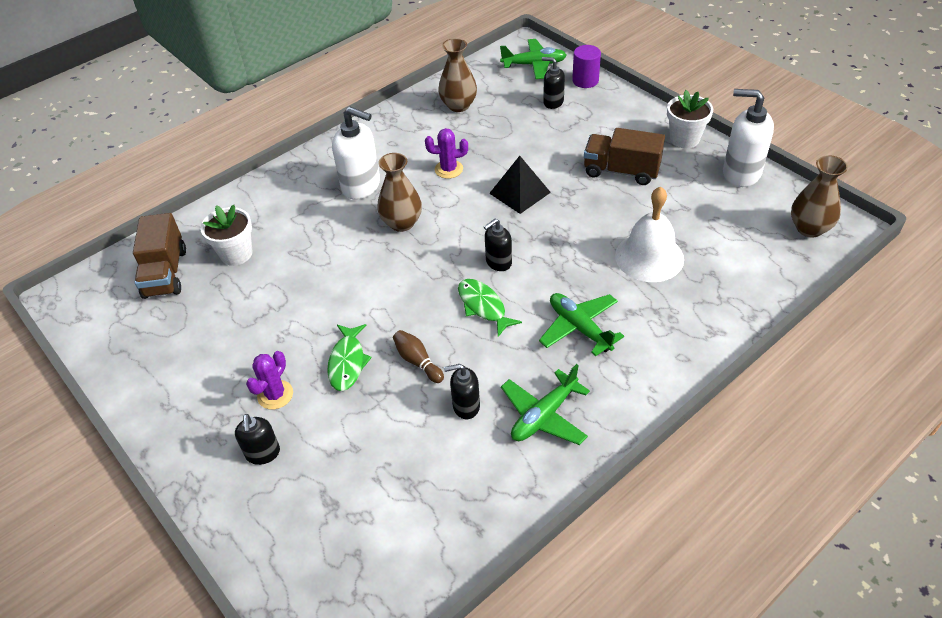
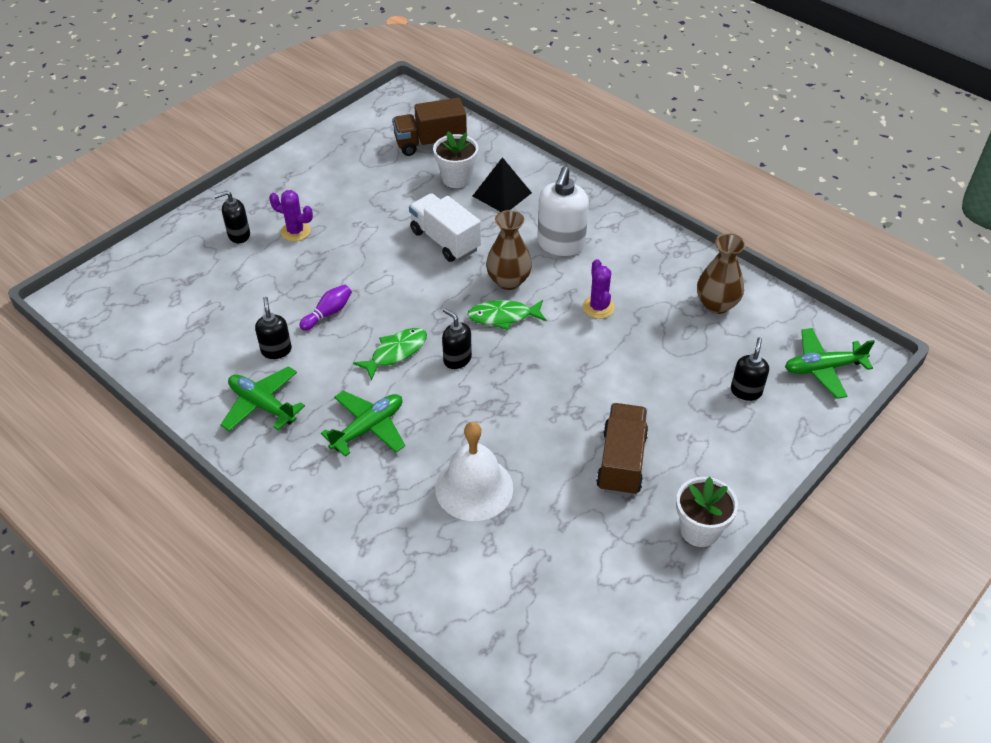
camera: 80 degrees right, 0 degrees up
(331, 266) = (445, 240): none -> white truck
(347, 362) = (328, 268): green fish -> green fish (503, 317)
(417, 361) = (328, 313): brown bowling pin -> purple bowling pin
(519, 192) = (568, 369): black pyramid -> black pyramid (502, 194)
(534, 65) = (823, 368): green plane -> green plane turned 90 degrees clockwise
(585, 80) = (803, 422): purple cylinder -> none
(741, 173) = (638, 591): white soap dispenser -> none
(809, 228) = (538, 660): brown vase -> none

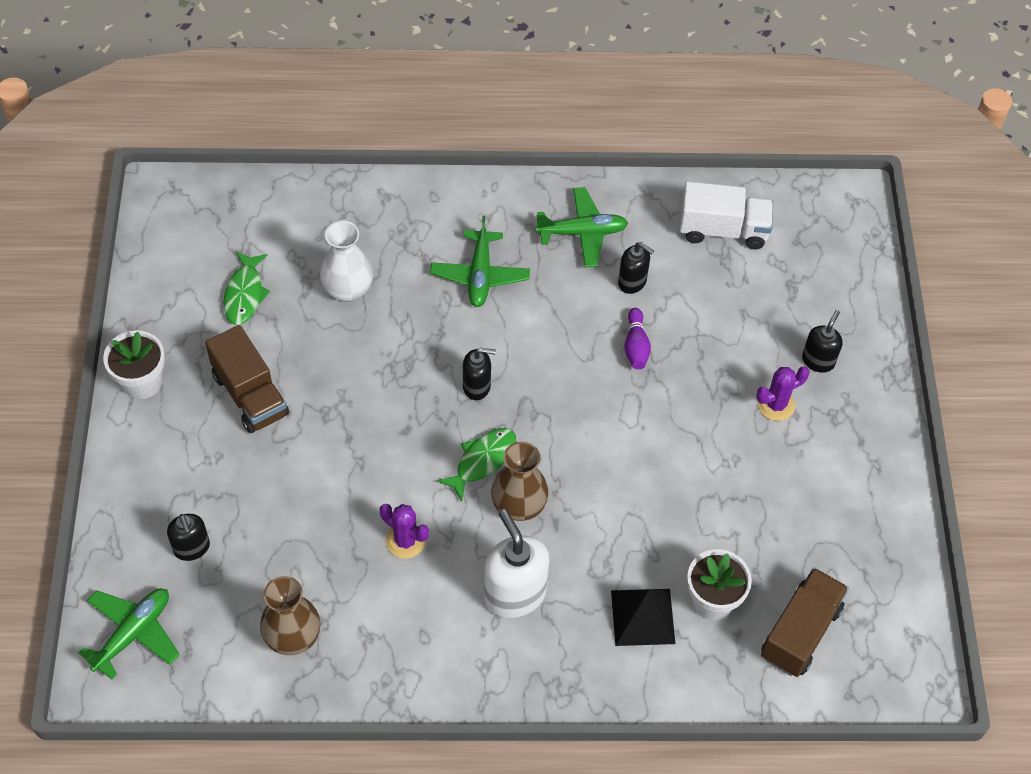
camera: 135 degrees right, 10 degrees up
(396, 352) = (535, 353): green fish -> green fish (245, 294)
(445, 240) = (630, 506): white truck -> white truck (723, 230)
(474, 488) = (348, 289): white bell -> white vase

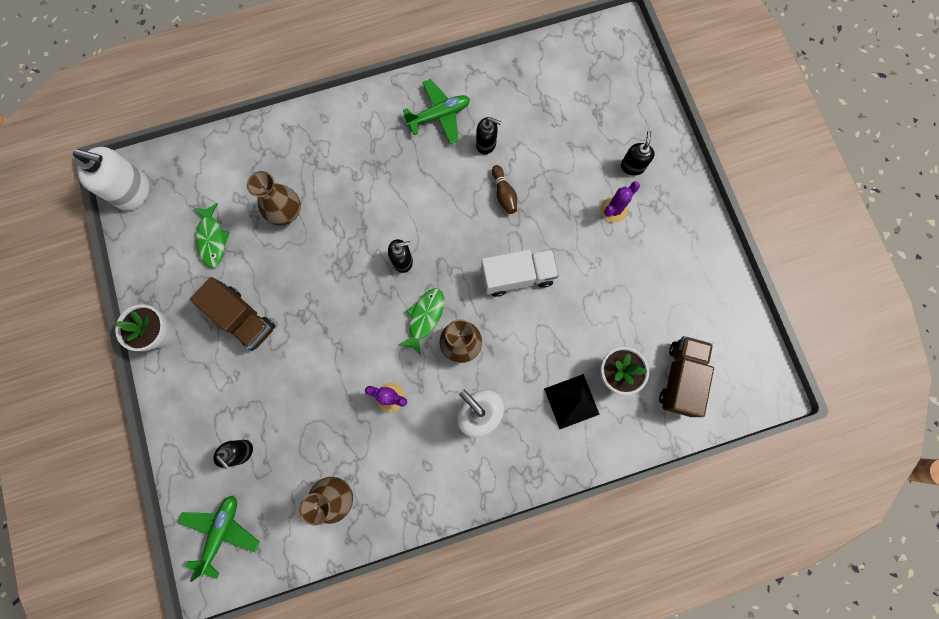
camera: 15 degrees left, 20 degrees up
(167, 214) = (133, 191): none -> white soap dispenser
(348, 289) = (286, 212): white vase -> brown vase
(480, 275) = (377, 172): green plane -> none
(636, 346) = (504, 194): purple bowling pin -> brown bowling pin
(723, 230) = (537, 83): white truck -> white truck (517, 276)

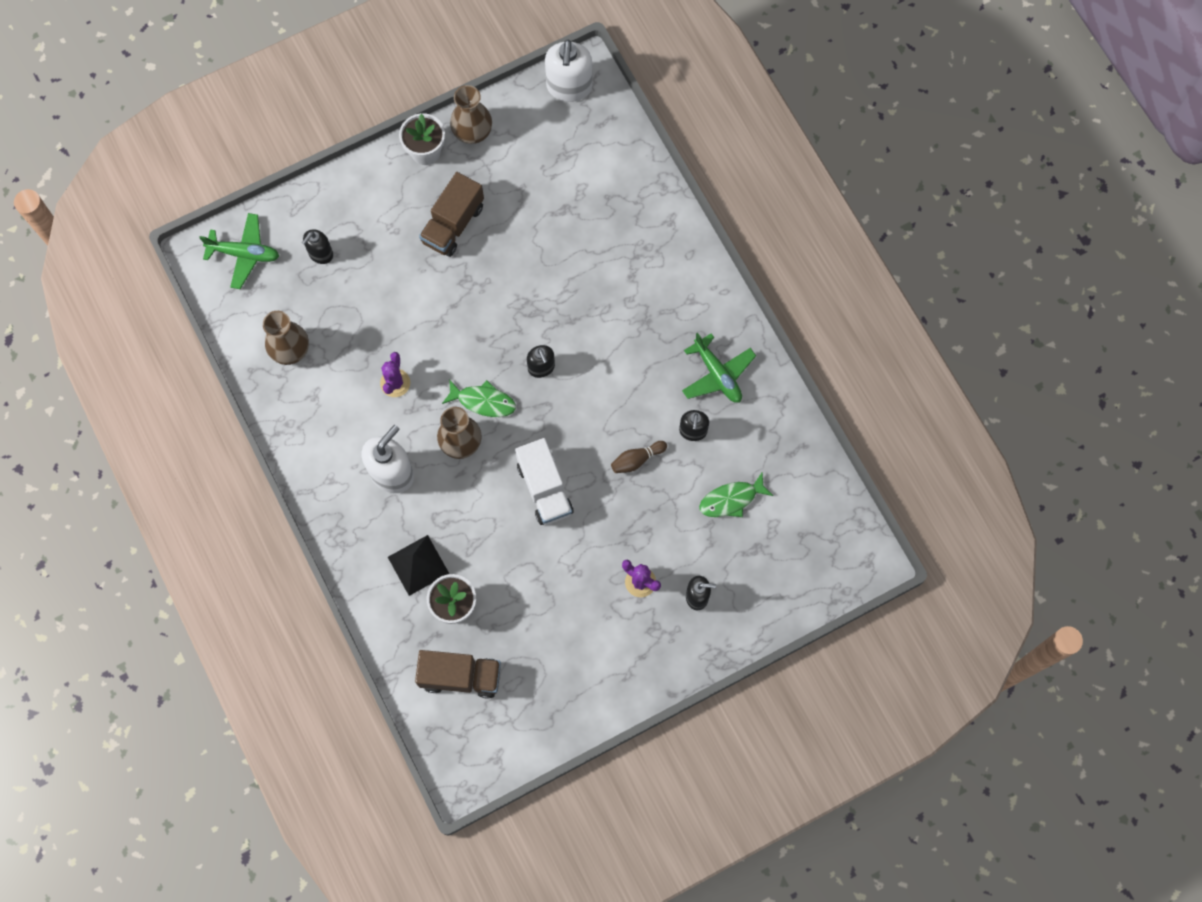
camera: 80 degrees right, 5 degrees down
(212, 239) = (531, 175): green fish -> green fish (731, 499)
(286, 212) = (574, 240): brown vase -> brown vase (472, 132)

